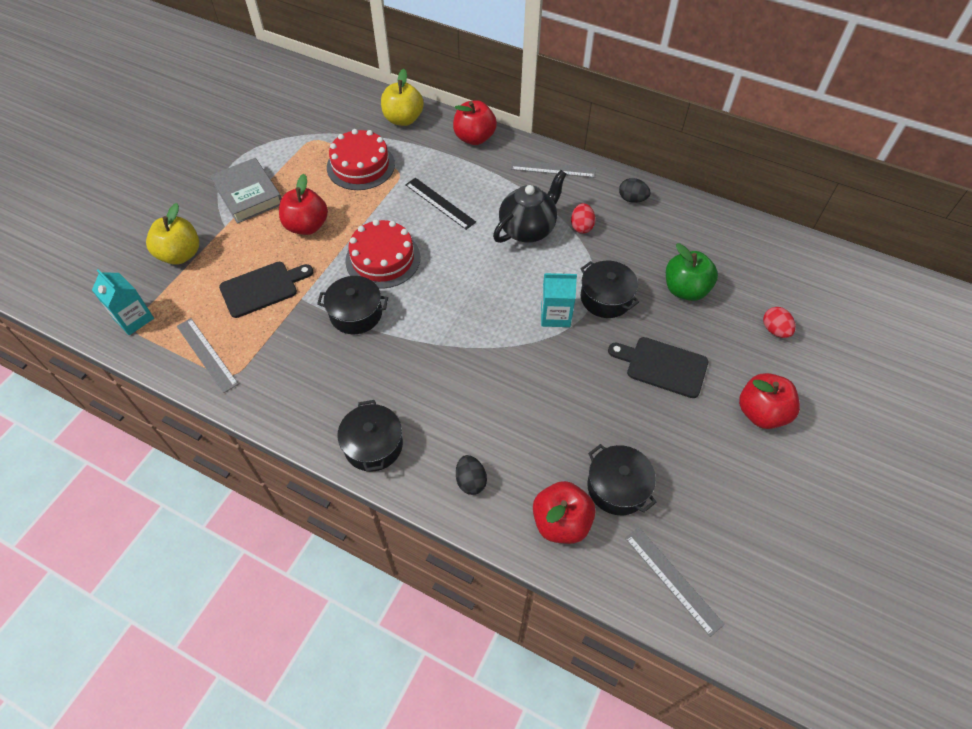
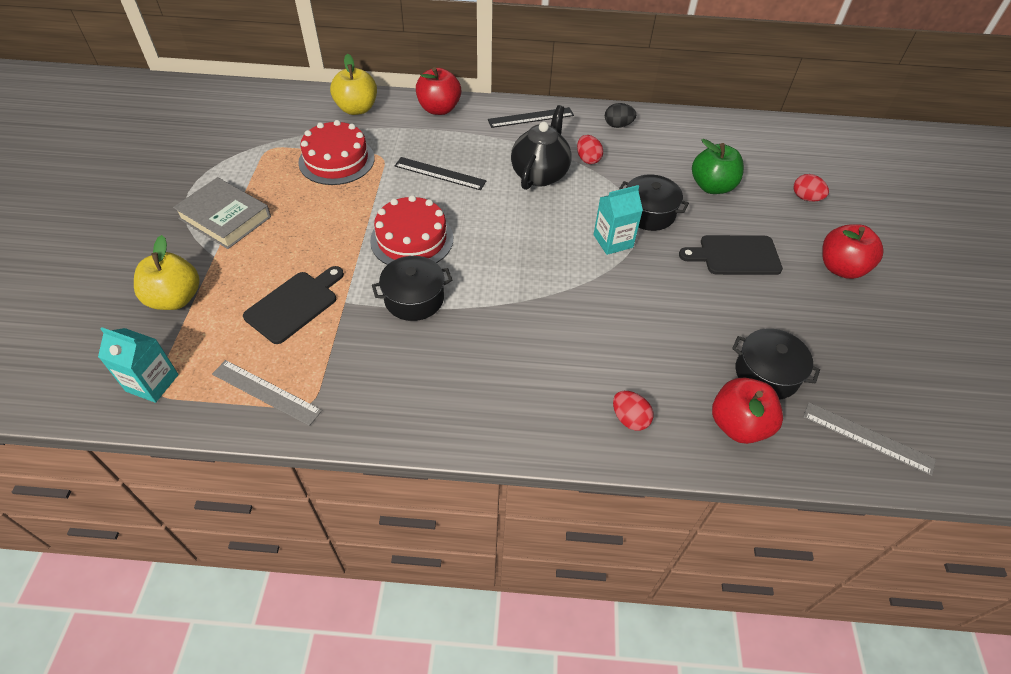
camera: 25 degrees left, 5 degrees down
(307, 226) = (310, 230): red apple -> none
(373, 445) = (509, 420): black pot -> none
(471, 481) = (629, 419): black egg -> red egg
(553, 169) = (531, 118): grey ruler -> black ruler

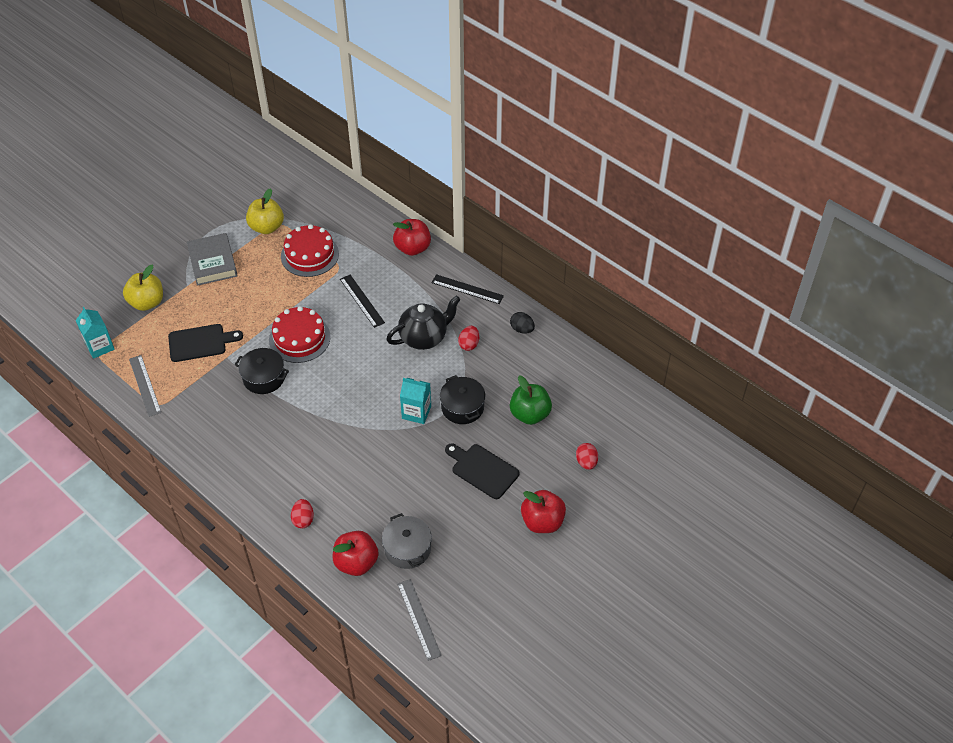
camera: 40 degrees right, 0 degrees up
(357, 109) = (359, 219): yellow apple -> yellow apple (266, 227)
(766, 374) = (407, 548): black pot -> grey pot

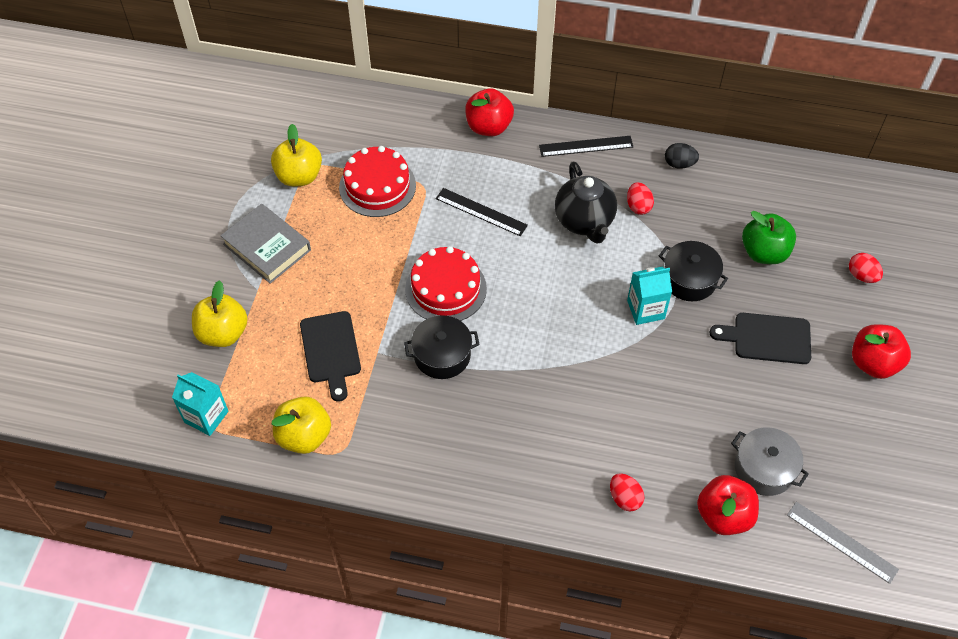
camera: 30 degrees left, 5 degrees up
(145, 385) = (304, 436): grey ruler -> yellow apple
(200, 343) = (331, 351): black cutting board -> black cutting board turned 120 degrees clockwise
(424, 337) = (584, 221): black teapot -> black teapot turned 135 degrees clockwise

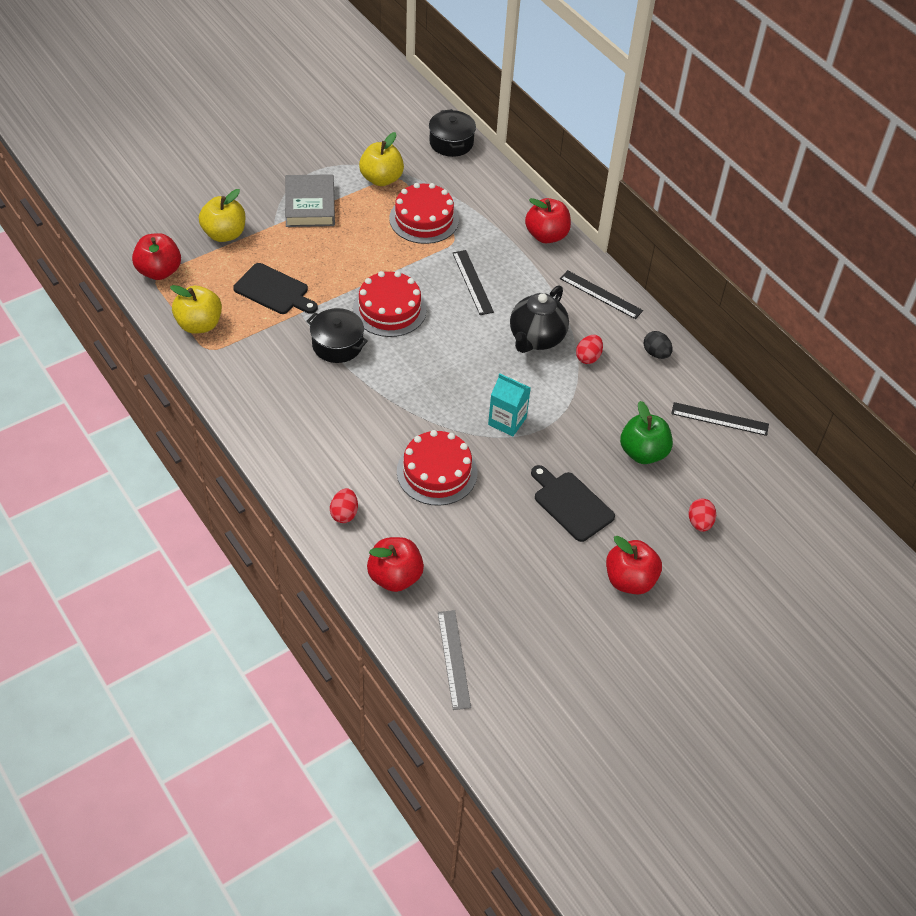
camera: 40 degrees right, 5 degrees down
(206, 416) = (159, 271): turquoise carton -> red apple
(331, 351) = (274, 290): black cutting board -> black cutting board turned 90 degrees counterclockwise
(648, 398) = (437, 472): none -> red cake
(689, 279) = (563, 427): black pot -> black pot (451, 142)
(764, 469) = (459, 574): grey pot -> none
(780, 182) = (719, 419): none -> black ruler

